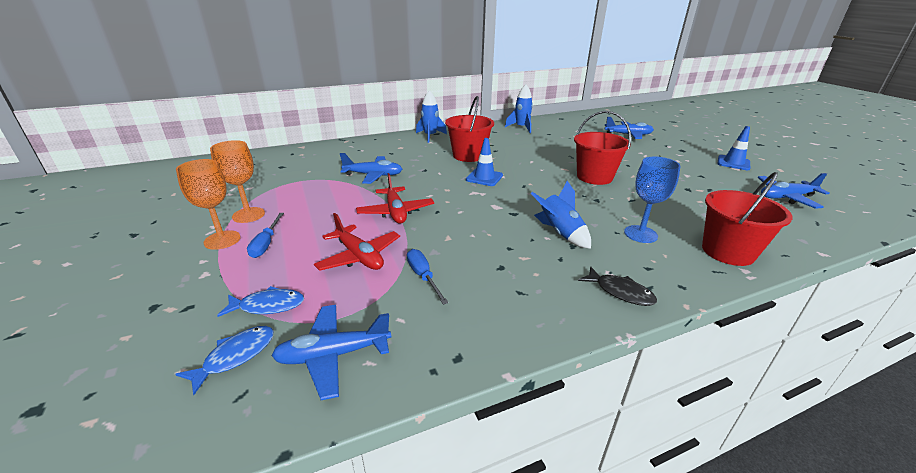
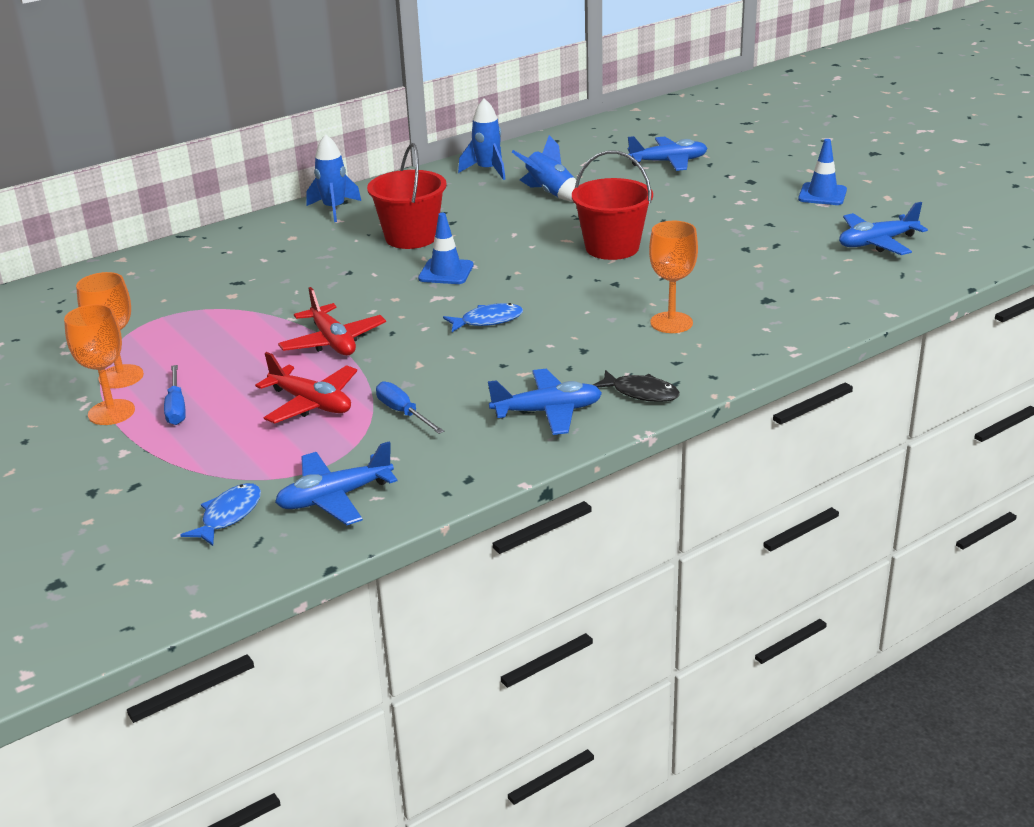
camera: 10 degrees left, 0 degrees up
(268, 306) = (231, 469): blue fish -> blue fish (488, 321)
(373, 175) = (272, 292): blue plane -> blue plane (547, 412)
(560, 233) = (566, 337): blue rocket -> blue rocket (550, 193)
(640, 234) = (671, 323): blue goblet -> orange goblet
(728, 252) = (776, 328): red bucket -> none

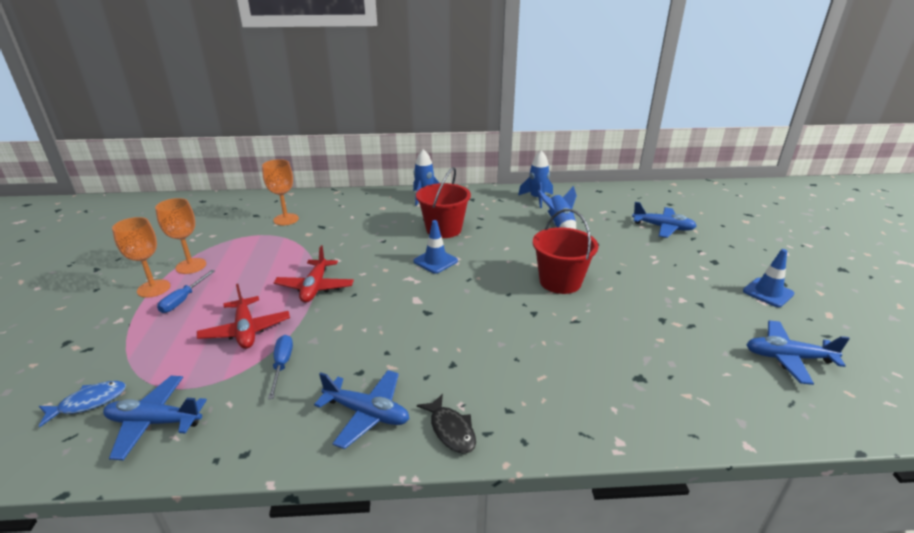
camera: 30 degrees right, 0 degrees up
(488, 321) = (418, 309): blue fish -> none
(671, 323) = (541, 367): orange goblet -> orange goblet (286, 219)

